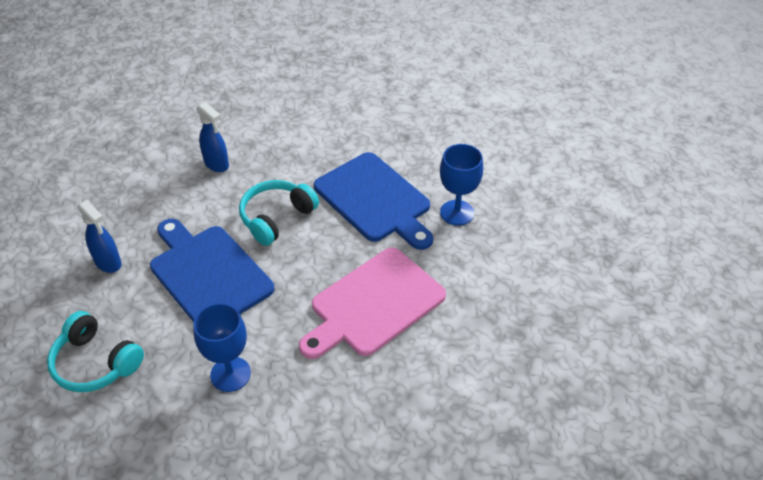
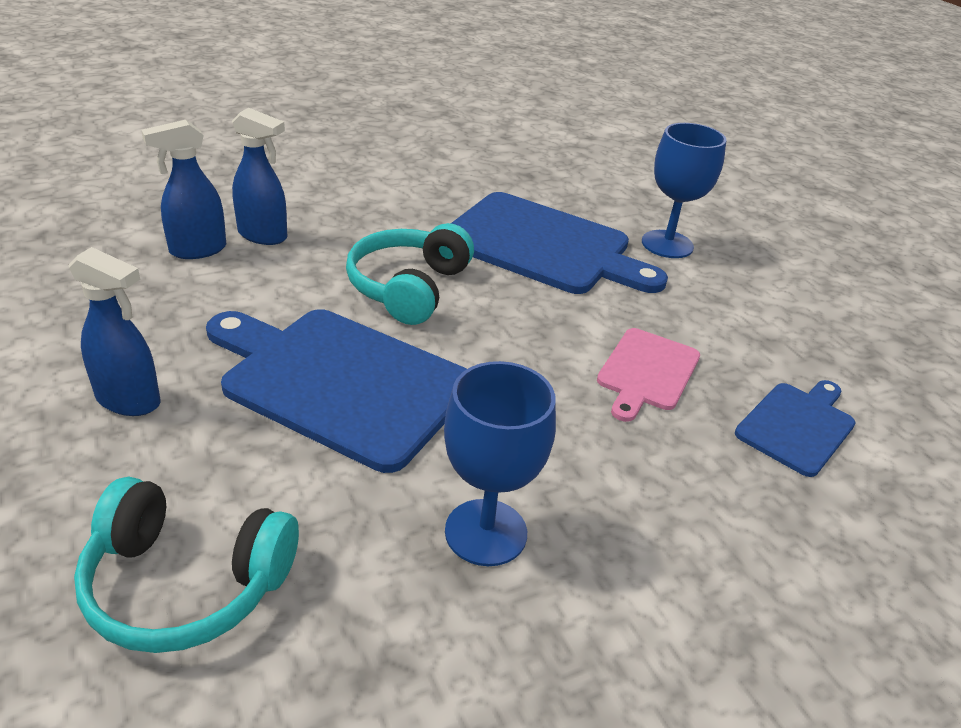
camera: 25 degrees left, 10 degrees down
(178, 169) = (197, 250): none -> blue spray bottle
(373, 304) = (646, 372): pink cutting board -> pink cutting board, size x0.53
(434, 358) = (797, 426): none -> blue cutting board

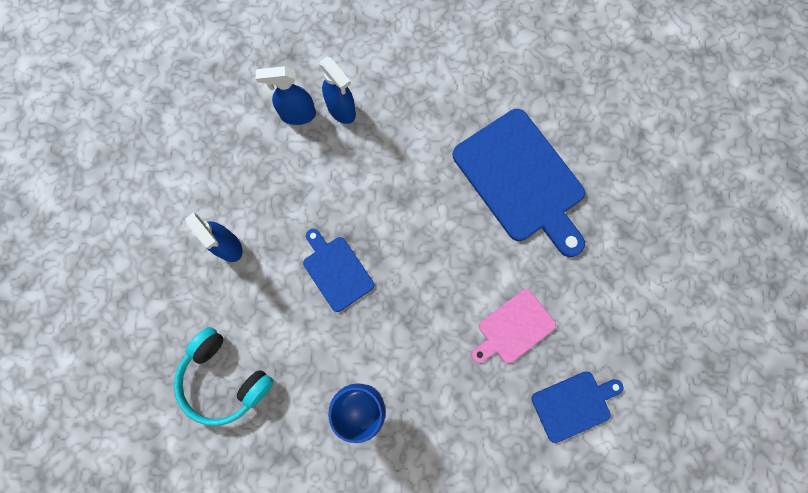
camera: 30 degrees right, 40 degrees up
(340, 381) = (336, 271): blue cutting board -> blue cutting board, size x0.53
(409, 288) = (410, 197): turquoise headphones -> none
(667, 244) = (613, 207): blue goblet -> none

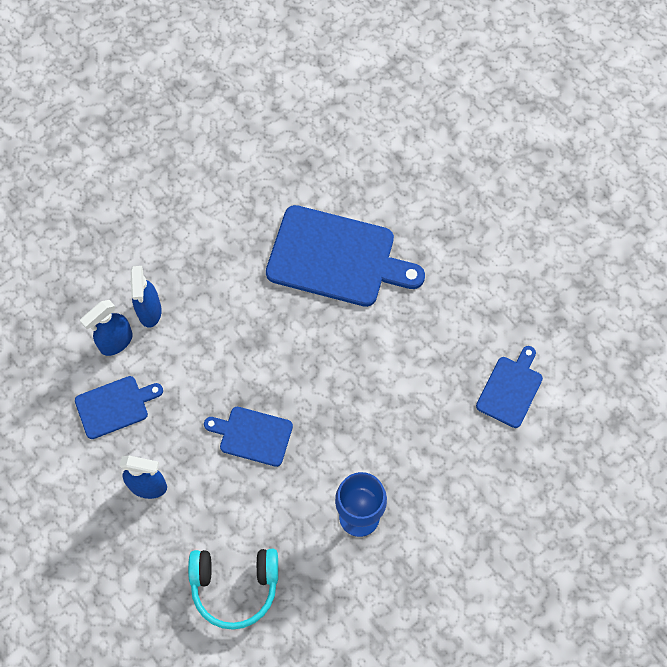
camera: 40 degrees left, 10 degrees down
(256, 164) = (115, 406): none -> blue cutting board
(341, 110) = (149, 311): blue spray bottle -> blue spray bottle turned 75 degrees clockwise
(513, 328) = (422, 370): pink cutting board -> none

